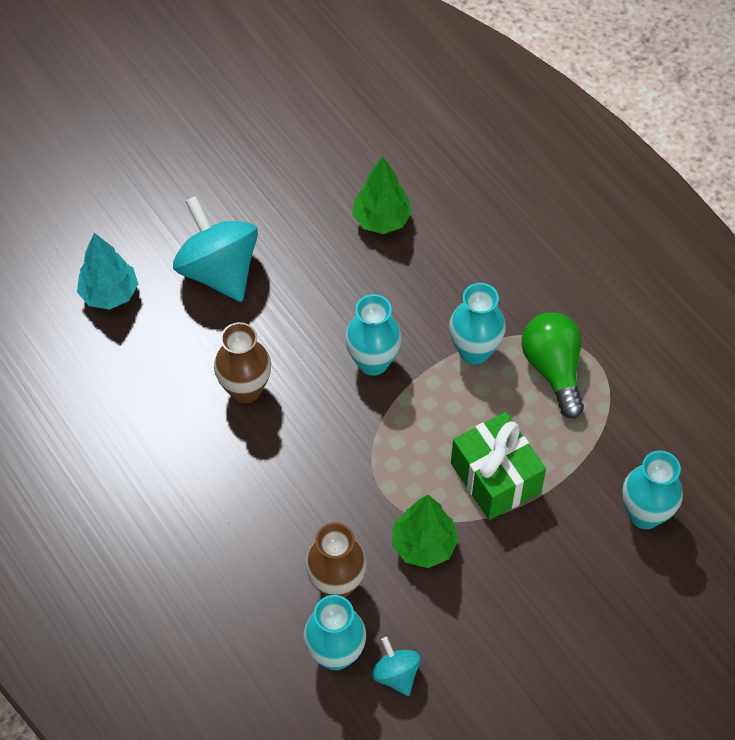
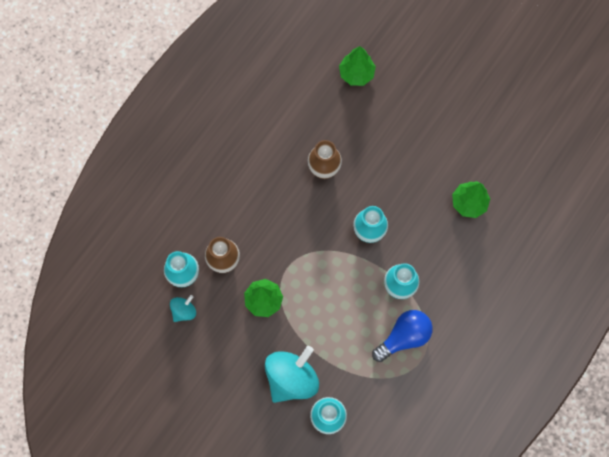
camera: 70 degrees right, 15 degrees up
(109, 294) = (356, 74): turquoise tree -> green tree
(219, 271) = (395, 125): turquoise spinning top -> turquoise spinning top (291, 378)
(495, 477) = (320, 326): green gift -> none
(553, 370) = (404, 337): green light bulb -> blue light bulb

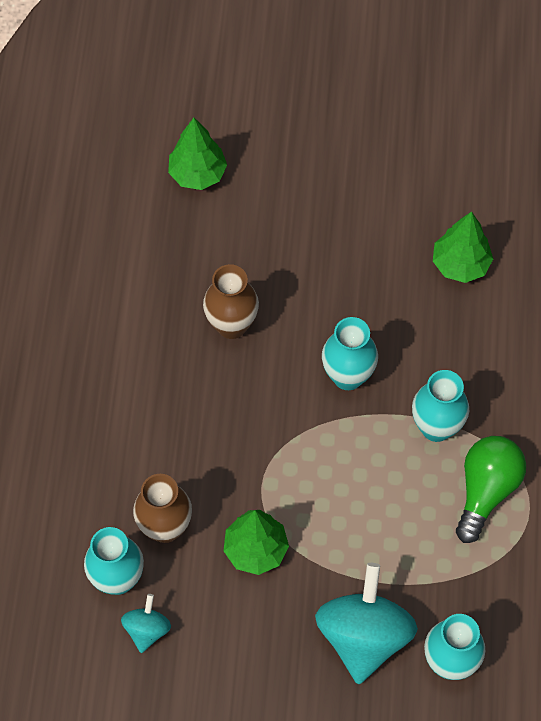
camera: 30 degrees left, 10 degrees down
(404, 337) = (486, 490): blue light bulb -> green light bulb

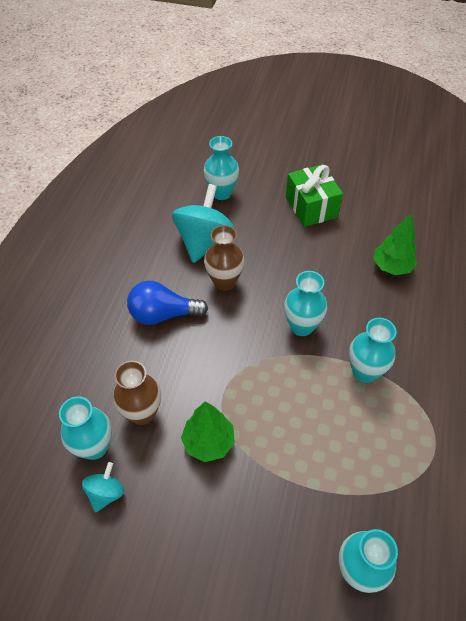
camera: 10 degrees right, 10 degrees down
(158, 388) = (163, 314): none -> blue light bulb
(197, 174) = (221, 193): green tree -> turquoise vase
(335, 179) = (311, 207): none -> green gift
(364, 636) = (285, 531): turquoise spinning top -> turquoise spinning top (204, 241)
(486, 490) = (400, 426): green light bulb -> none

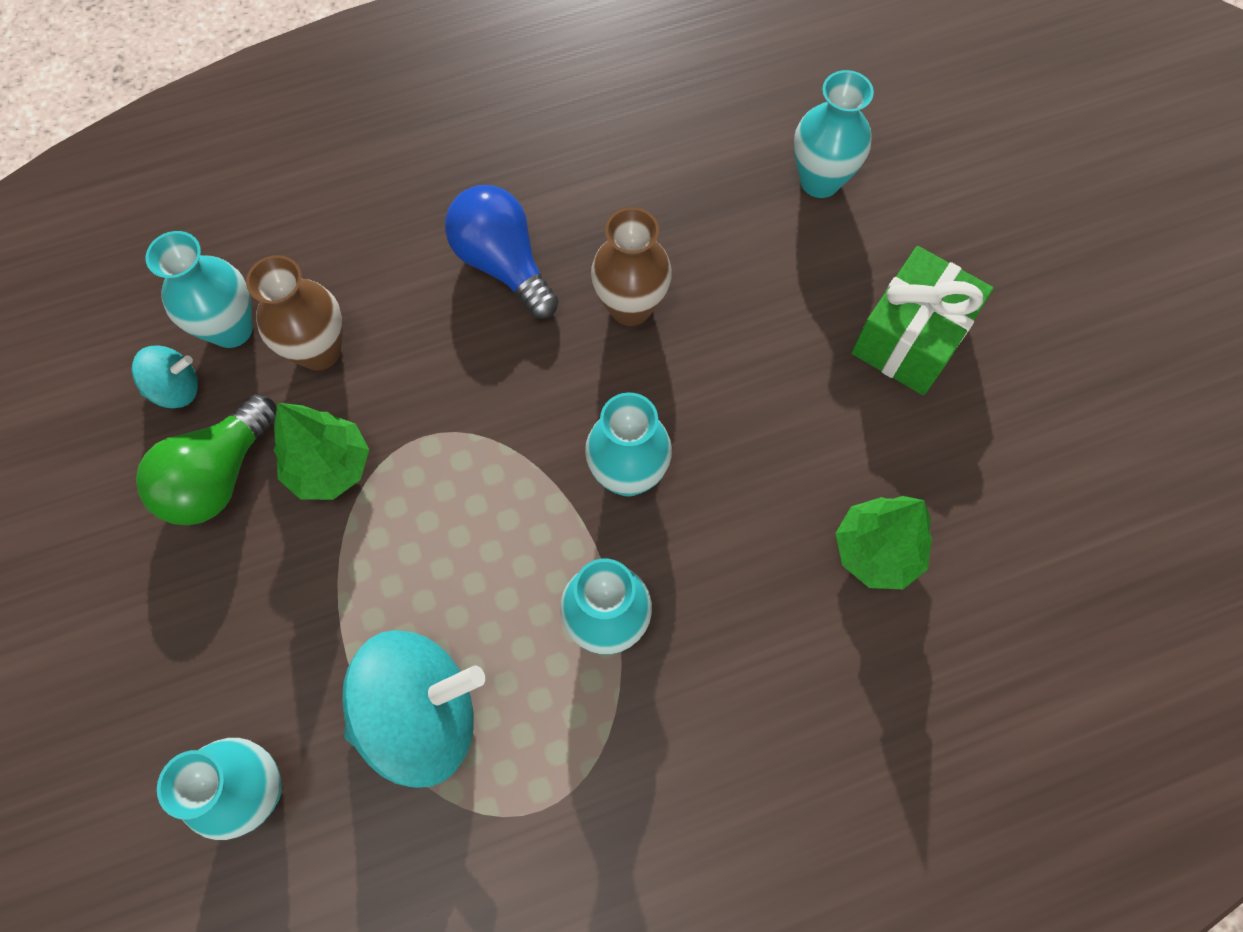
camera: 55 degrees right, 15 degrees up
(173, 498) = (219, 476): none -> green light bulb
(204, 241) = (690, 225): turquoise spinning top -> turquoise spinning top (421, 714)

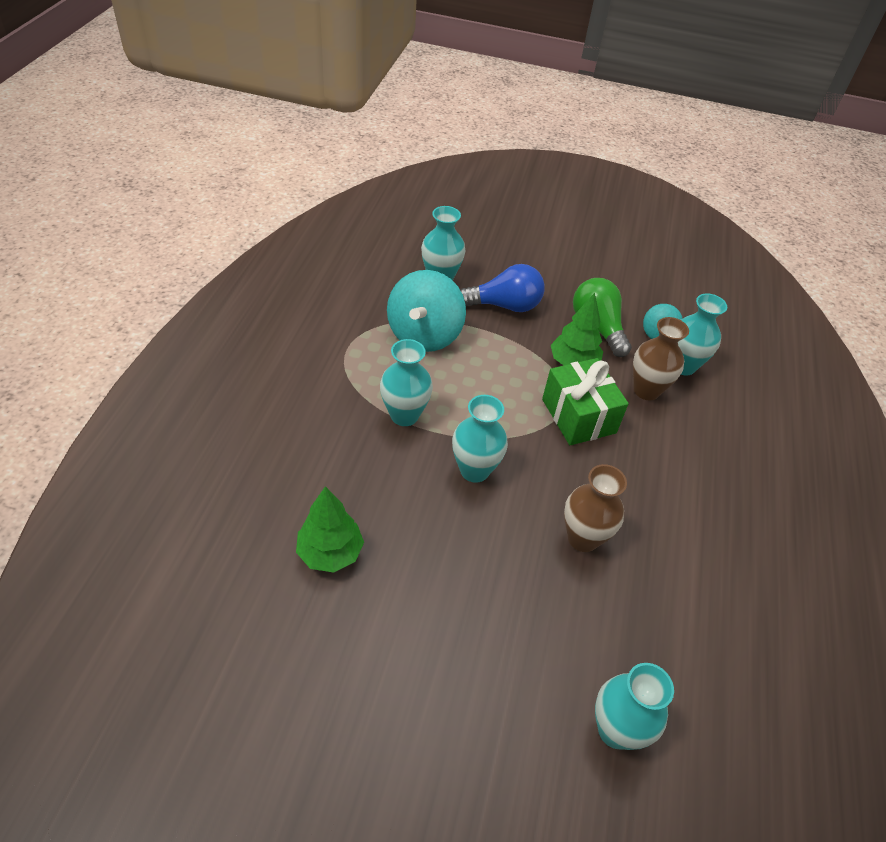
camera: 120 degrees right, 20 degrees down
(503, 264) = (656, 494): blue light bulb -> blue light bulb (505, 305)
(910, 338) = (444, 686): green gift -> green gift (578, 416)

